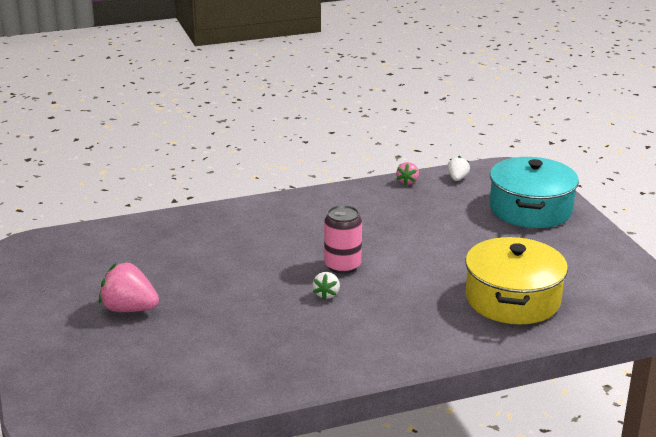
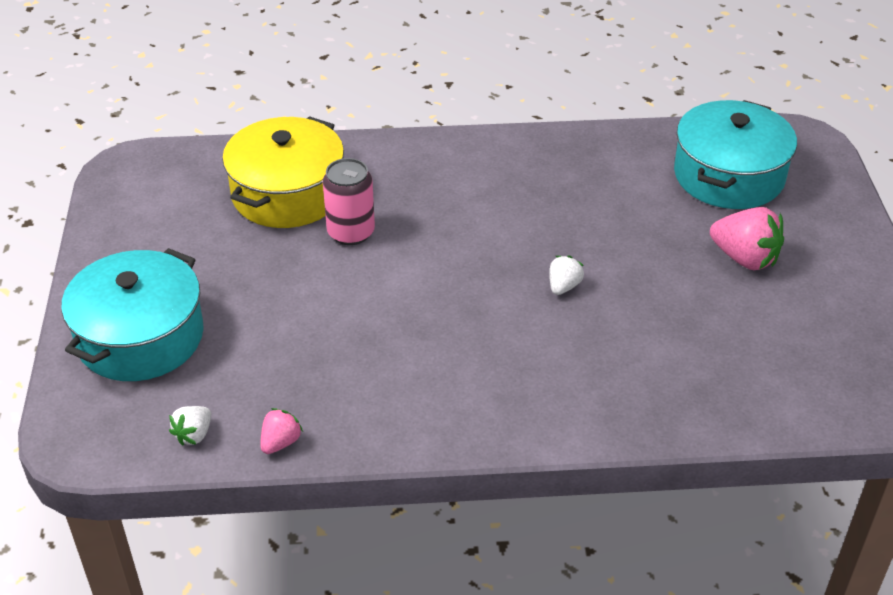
camera: 165 degrees left, 15 degrees up
(137, 372) = (729, 175): none -> turquoise pot
(327, 294) = (499, 238): white strawberry -> white strawberry (563, 286)
(342, 266) = (463, 279): pink can -> pink can (351, 232)

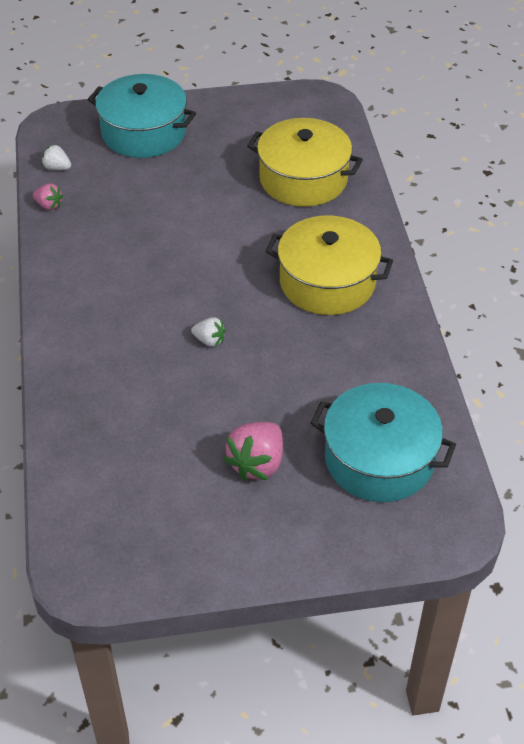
camera: 85 degrees right, 5 degrees up
(351, 232) = (261, 216): pink can -> none
(474, 189) = (327, 282): none -> yellow pot

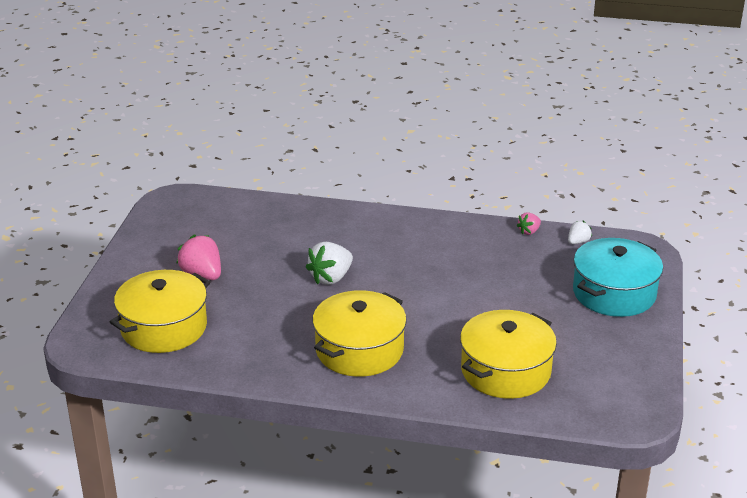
camera: 110 degrees right, 15 degrees down
(209, 340) = (331, 278): white strawberry -> white strawberry, size x1.82
(379, 459) = (164, 327): turquoise pot -> yellow pot

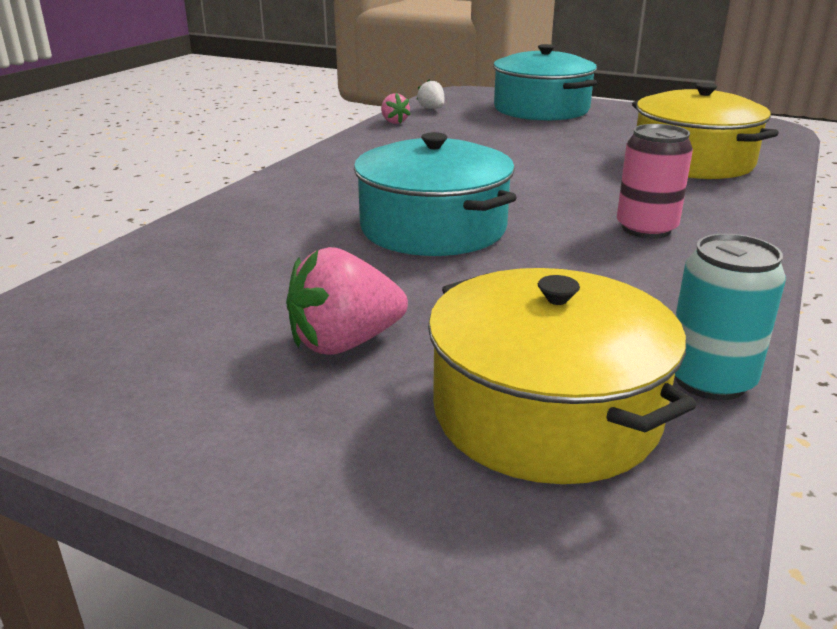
camera: 75 degrees left, 5 degrees down
(196, 367) = (710, 380): none -> turquoise can
(331, 278) = (433, 228): white strawberry -> turquoise pot
(359, 350) = (646, 229): yellow pot -> pink can

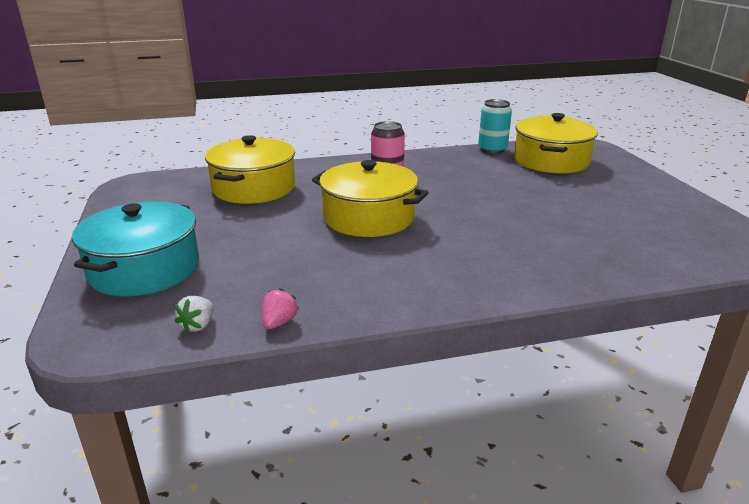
camera: 130 degrees left, 0 degrees up
(344, 343) = (587, 193): pink strawberry -> none
(433, 228) = (472, 215): turquoise pot -> none
(519, 183) = (368, 217): none -> yellow pot

